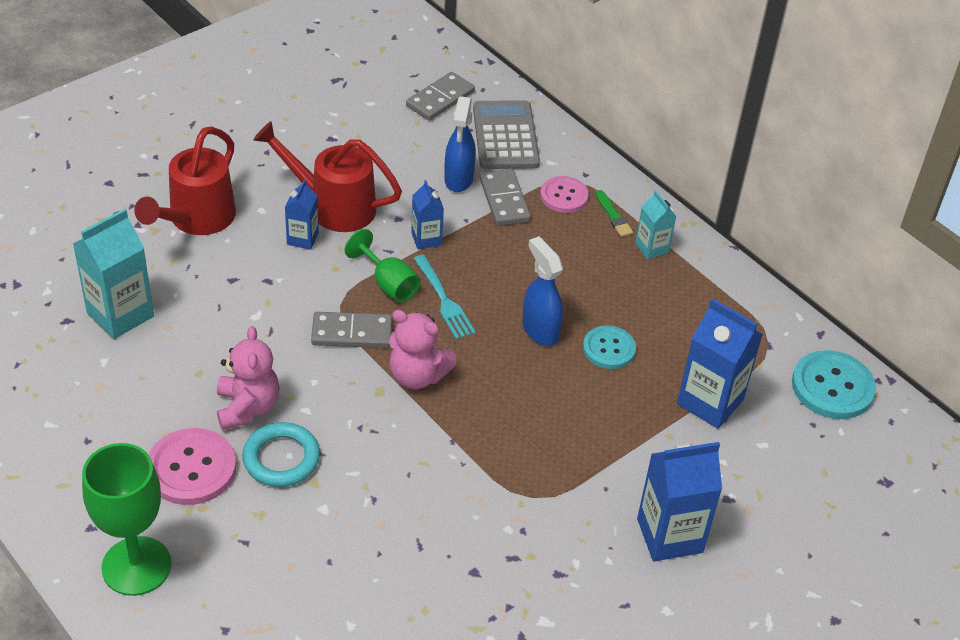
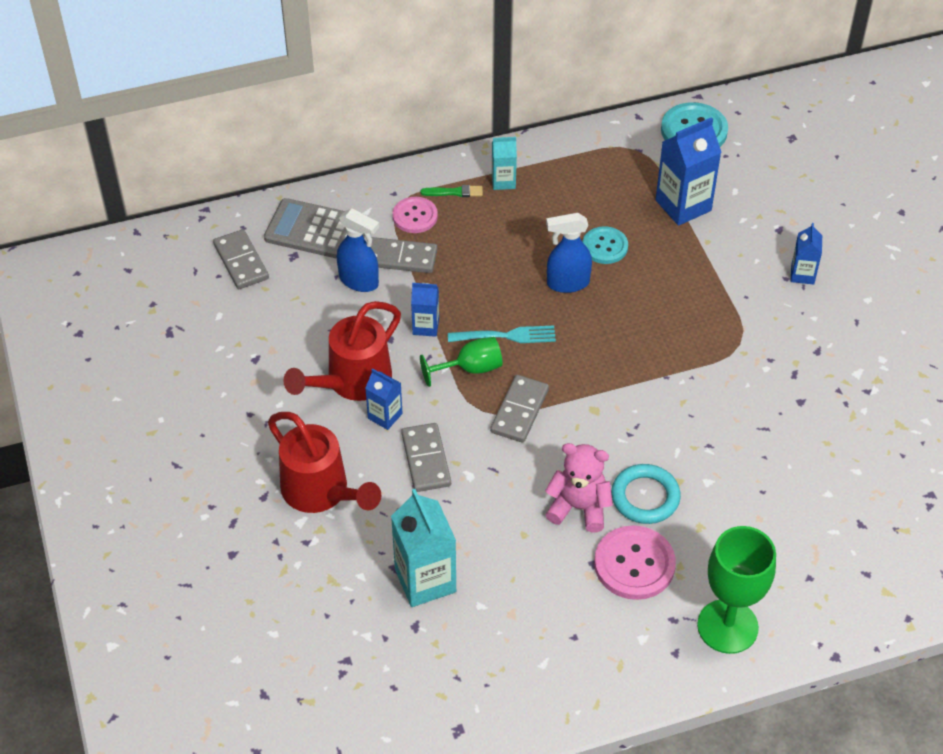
camera: 65 degrees left, 5 degrees up
(262, 280) = (426, 459): none -> grey domino
(417, 376) = (587, 379): pink teddy bear -> none
(669, 535) = (802, 274): blue carton -> blue carton, size x0.56

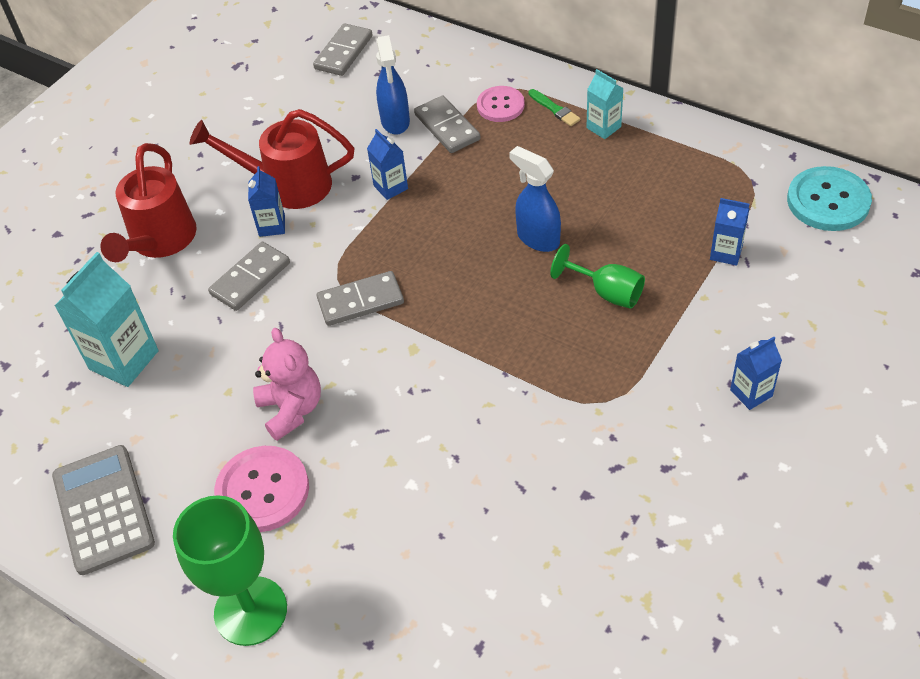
camera: 55 degrees right, 0 degrees up
(317, 231) = (420, 67): grey calculator -> grey calculator (103, 509)
(470, 369) = (374, 242): green goblet -> green goblet (607, 292)
(505, 336) = (433, 239): turquoise fork -> none
(605, 246) = (609, 234): turquoise button -> none
(645, 497) = (347, 449): turquoise ring -> none
(683, 205) = (726, 253): blue carton -> blue carton, size x0.56

